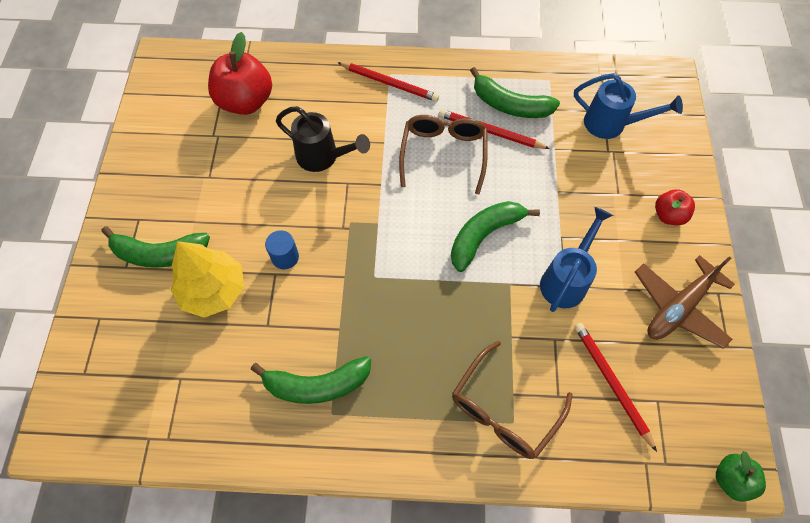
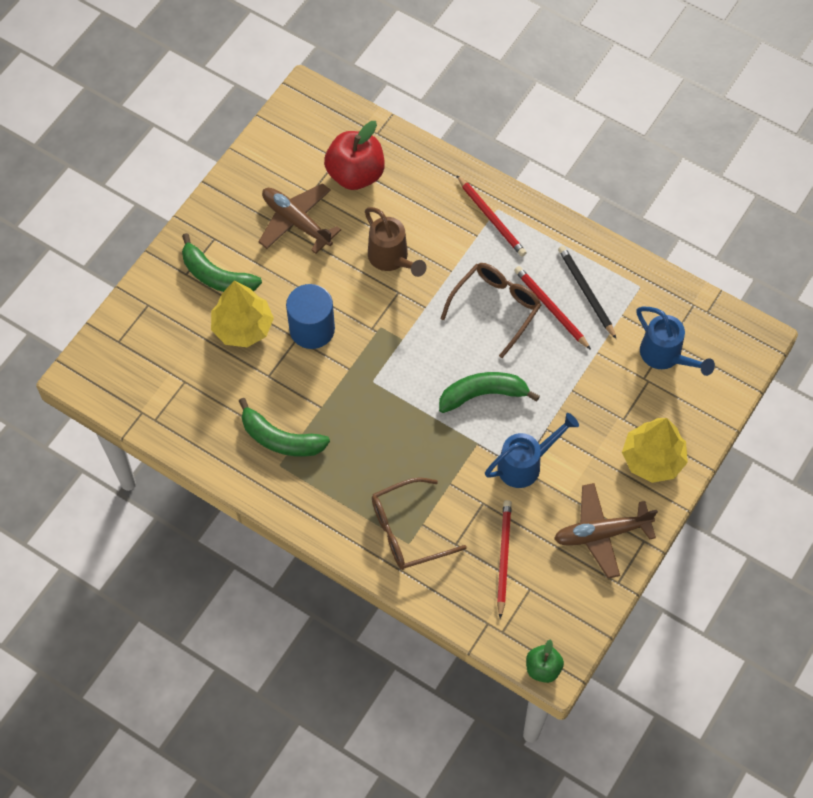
camera: 30 degrees right, 0 degrees up
(213, 166) = (296, 222): none -> brown plane
(285, 257) = (312, 329): blue cylinder -> blue cylinder, size x1.81
(323, 157) = (391, 259): black watering can -> brown watering can
(509, 105) = (586, 292): green banana -> black pencil
(668, 215) = (652, 459): red apple -> yellow tree

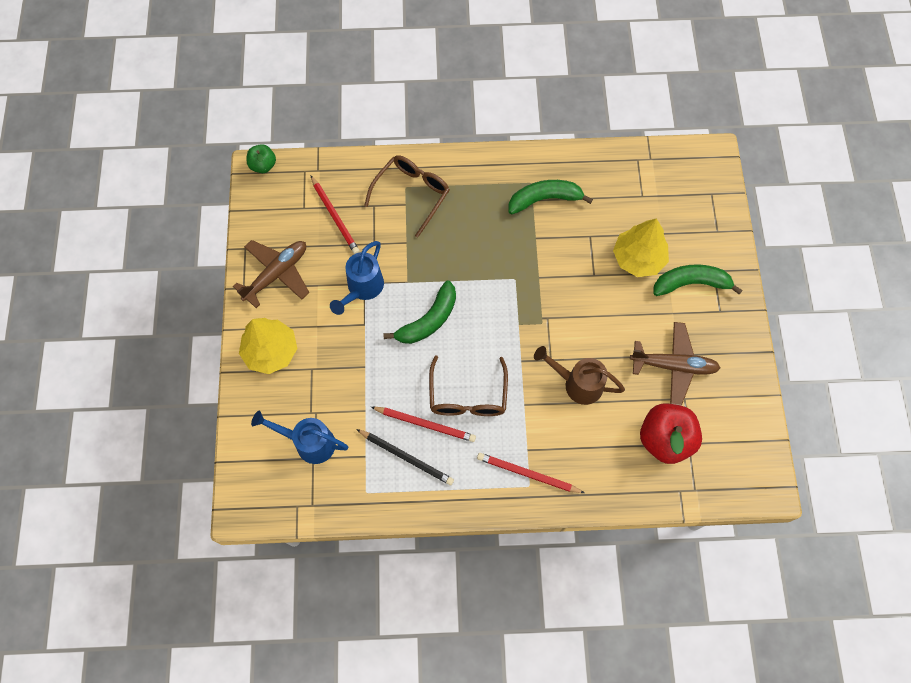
camera: 145 degrees right, 5 degrees up
(312, 329) = (589, 289): blue cylinder -> none

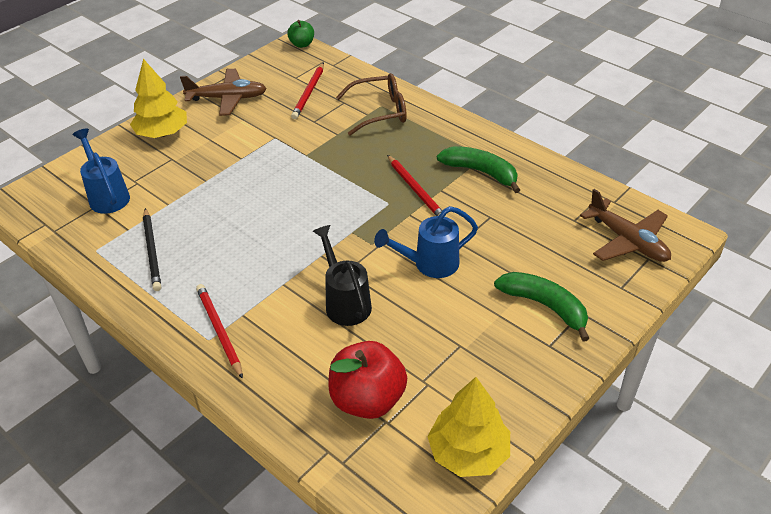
camera: 45 degrees right, 25 degrees down
(362, 288) = (269, 139): blue watering can -> blue watering can (429, 264)
(425, 424) = (194, 242): red pencil -> red pencil (416, 190)
(428, 320) = (288, 185): green banana -> none
(468, 396) = (249, 247): brown glasses -> none
(577, 383) = (345, 302): brown watering can -> black watering can
(638, 258) = (515, 257): yellow tree -> yellow tree (468, 453)
(673, 366) = (449, 352): brown plane -> brown plane (627, 241)

